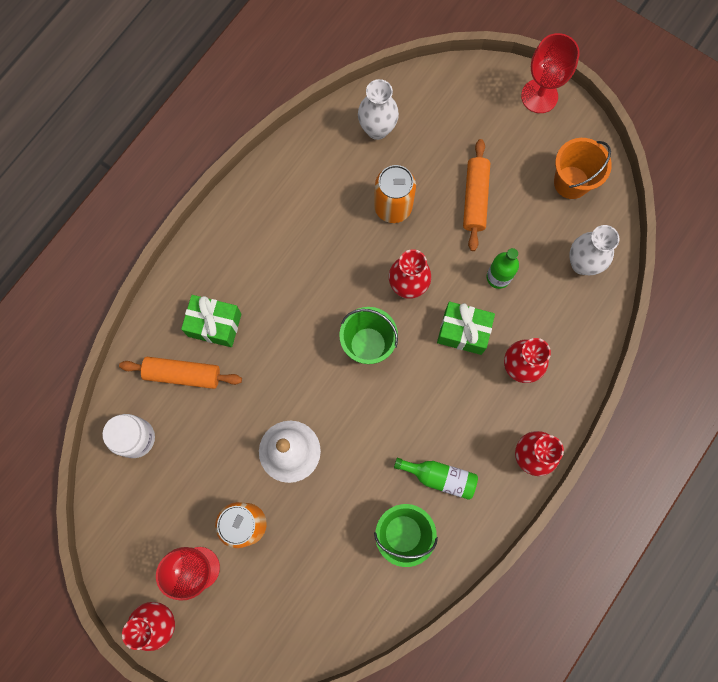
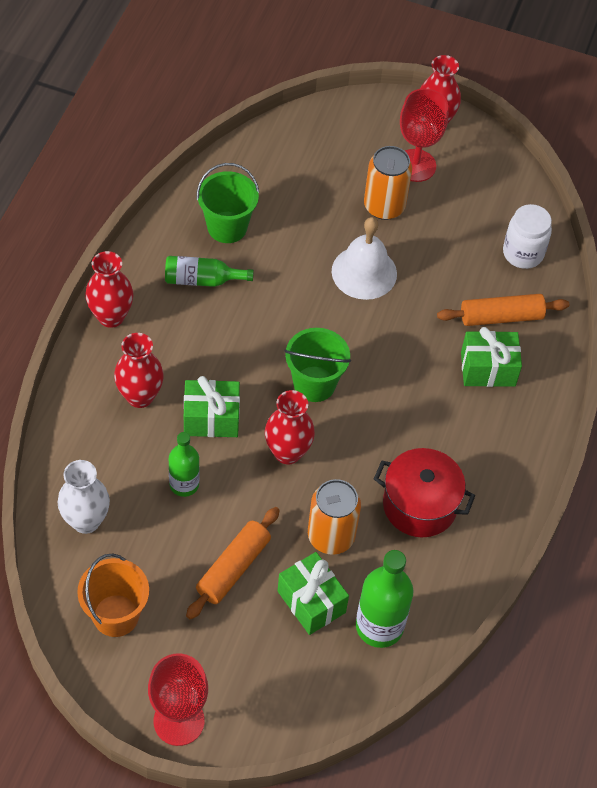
camera: 160 degrees right, 20 degrees down
(315, 216) = (419, 505): none -> red pot
(377, 129) = (379, 626): white vase -> green bottle
(422, 159) = (311, 602): none -> green gift
(475, 198) = (233, 568): orange rolling pin -> orange rolling pin turned 45 degrees clockwise

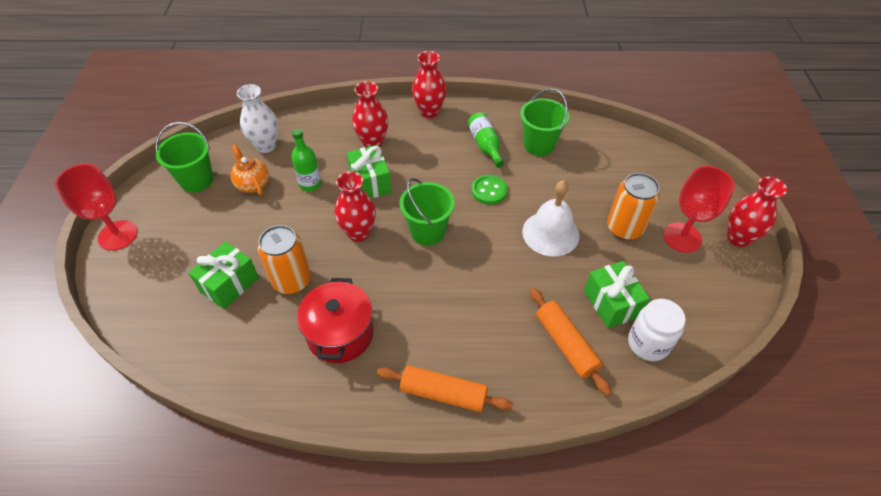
camera: 75 degrees right, 5 degrees down
(116, 615) = (197, 180): orange bucket -> green bucket
(154, 549) = (253, 184): none -> orange teapot
(233, 568) = (248, 230): orange rolling pin -> orange rolling pin (443, 394)
(278, 304) = (489, 191): none -> green button
(379, 626) = (215, 336): green bottle -> none
(488, 369) = (503, 349): green gift -> green gift (611, 303)

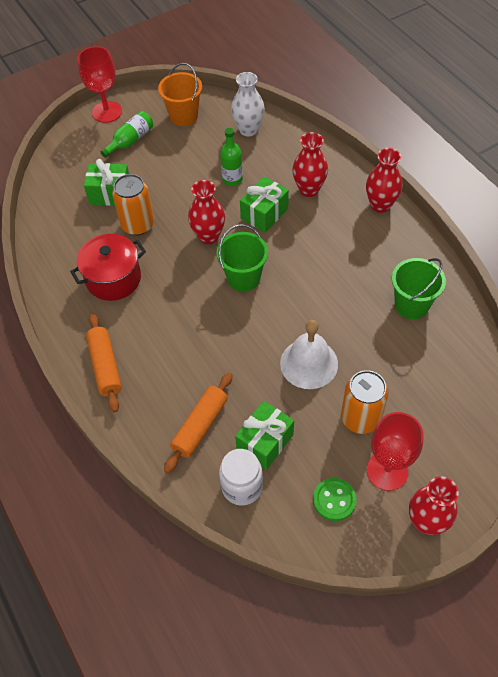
camera: 60 degrees right, 5 degrees up
(197, 180) = (184, 116): green bucket -> orange bucket
(253, 184) = (205, 148): orange teapot -> none
(485, 145) = (374, 266): green bottle -> green bottle (130, 140)
(489, 191) = (321, 296): green button -> green button (334, 500)

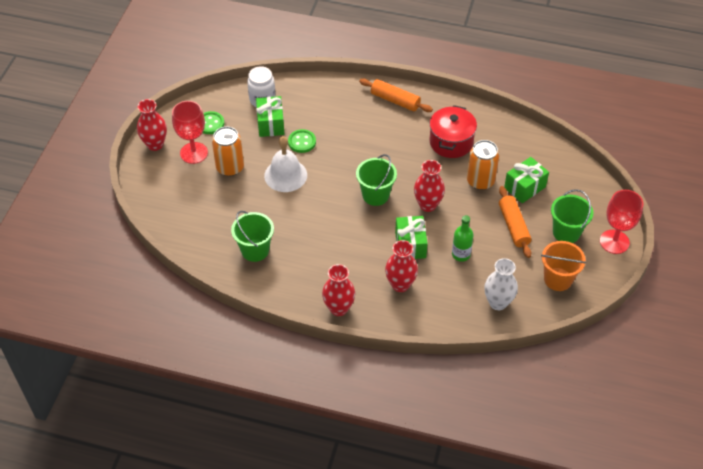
camera: 135 degrees right, 5 degrees down
(130, 140) = (566, 232): green bottle -> green bucket
(200, 426) = (312, 109): orange rolling pin -> orange rolling pin (514, 226)
(254, 391) = (302, 142): none -> green button

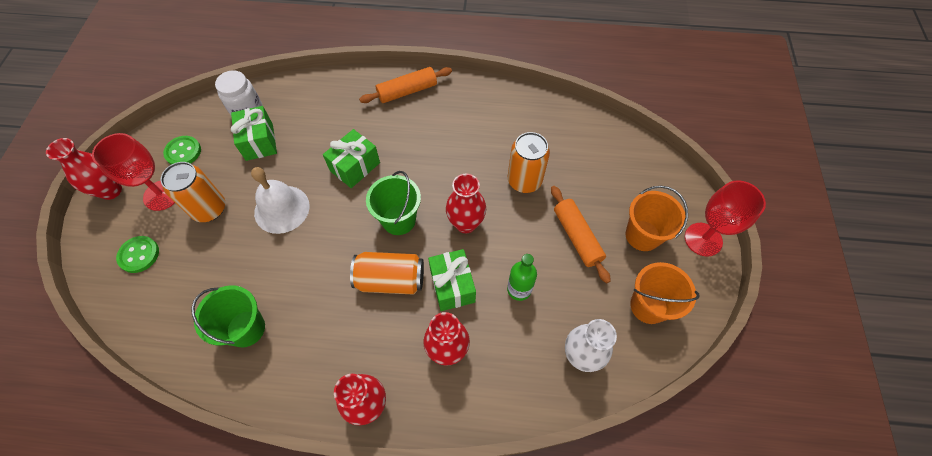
camera: 10 degrees left, 10 degrees up
(302, 142) = (299, 160): green button -> green button (139, 255)
(364, 234) = (390, 280): none -> orange can
(395, 100) = (407, 91): orange rolling pin -> orange rolling pin turned 45 degrees counterclockwise
(451, 142) = (480, 135): red pot -> none
(524, 187) = (579, 181): green gift -> green gift (355, 167)
(566, 232) = (642, 235): green bucket -> orange bucket

